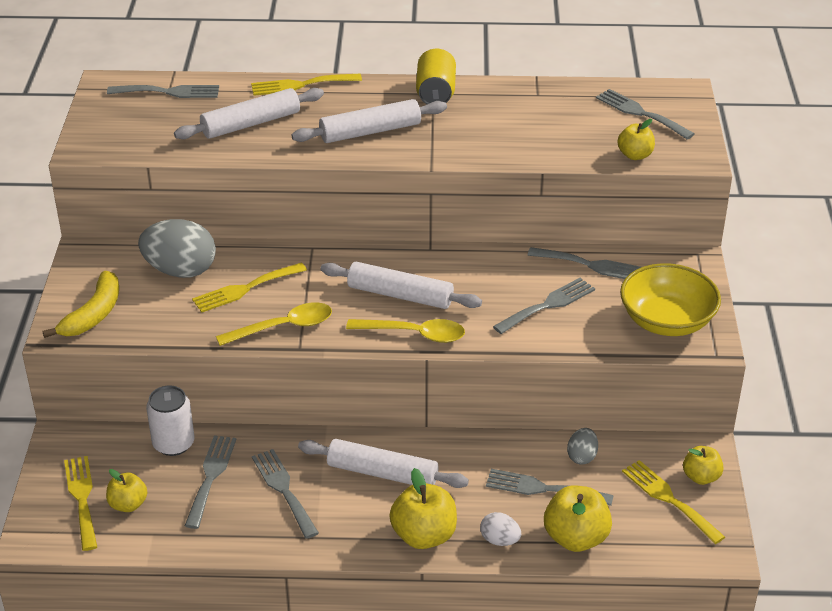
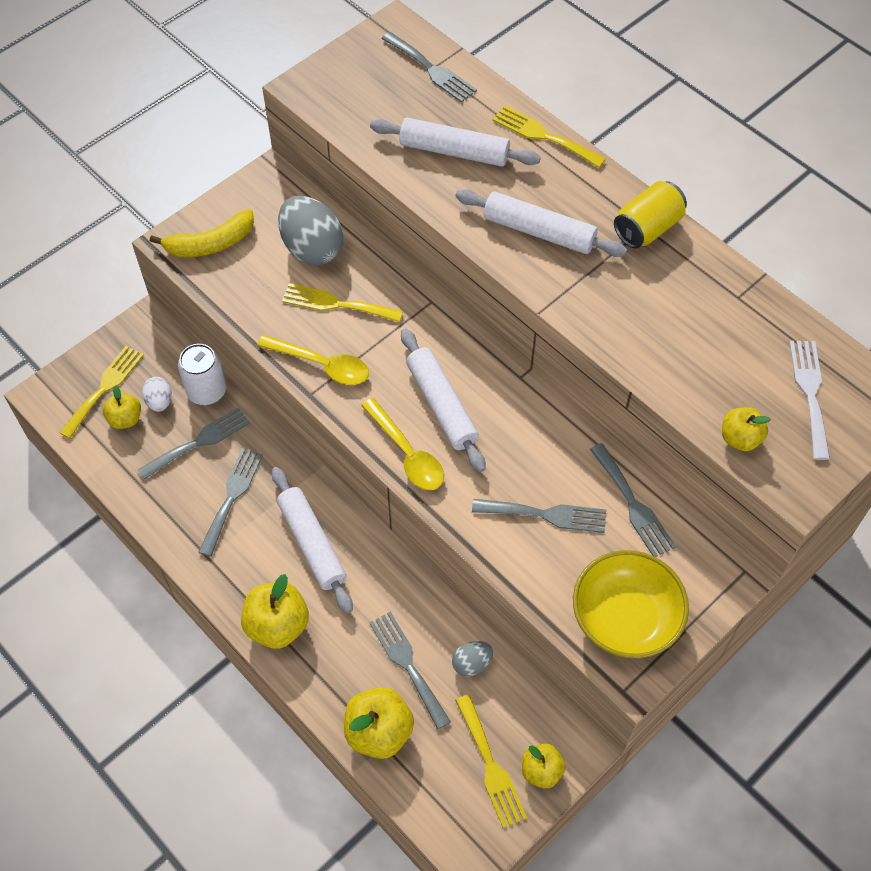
camera: 45 degrees right, 20 degrees up
(499, 540) = (323, 680): white egg -> white egg (159, 401)
(640, 113) = (810, 393): grey fork -> white fork
(669, 499) = (490, 766): yellow fork -> yellow fork turned 150 degrees clockwise

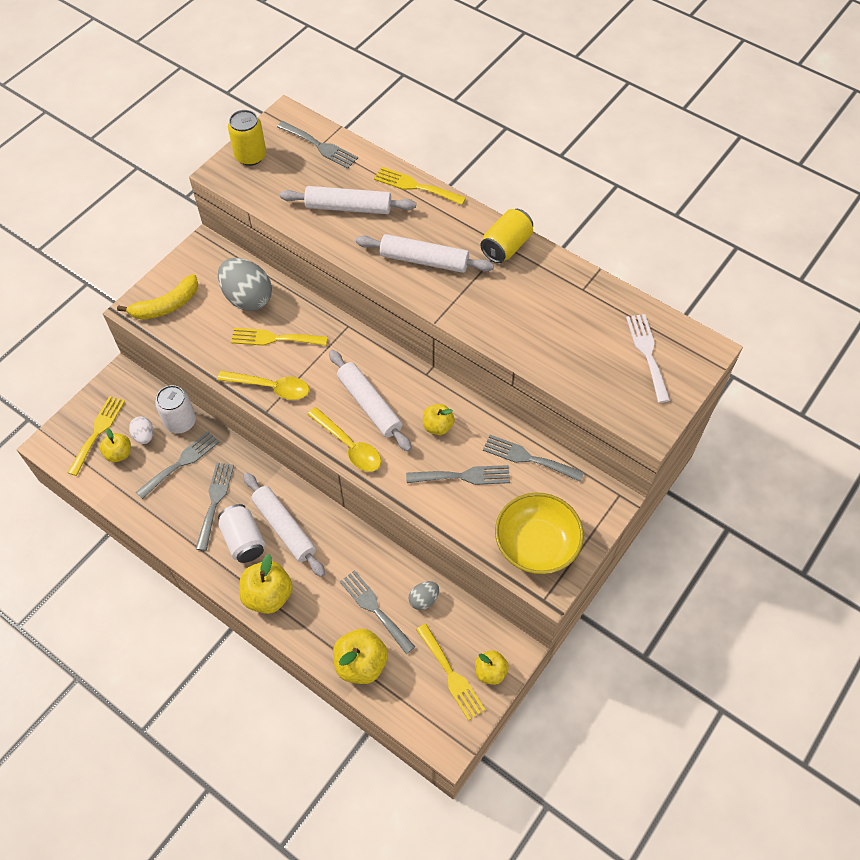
camera: 10 degrees left, 0 degrees up
(259, 551) = (243, 540): none -> white can
(343, 71) = (250, 156): none -> yellow can
(633, 504) = (528, 458): grey fork -> grey fork turned 150 degrees clockwise
(740, 438) = (601, 395): yellow apple -> yellow apple (438, 426)

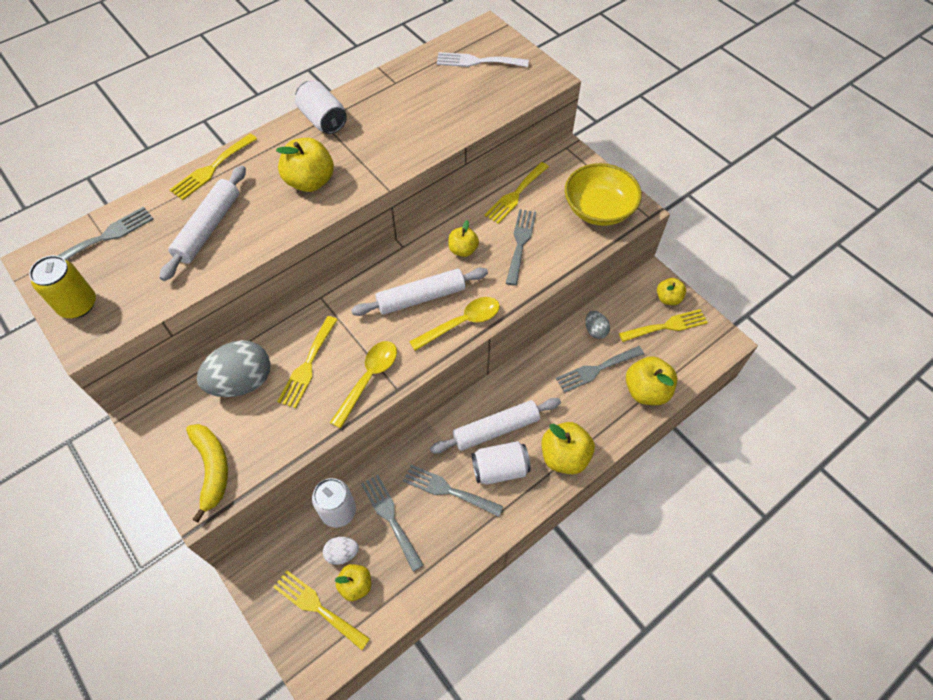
camera: 75 degrees left, 0 degrees up
(424, 260) = (310, 181): white rolling pin -> yellow apple
(506, 246) = (323, 120): yellow can -> white can
(528, 458) = (515, 195): grey fork -> yellow fork

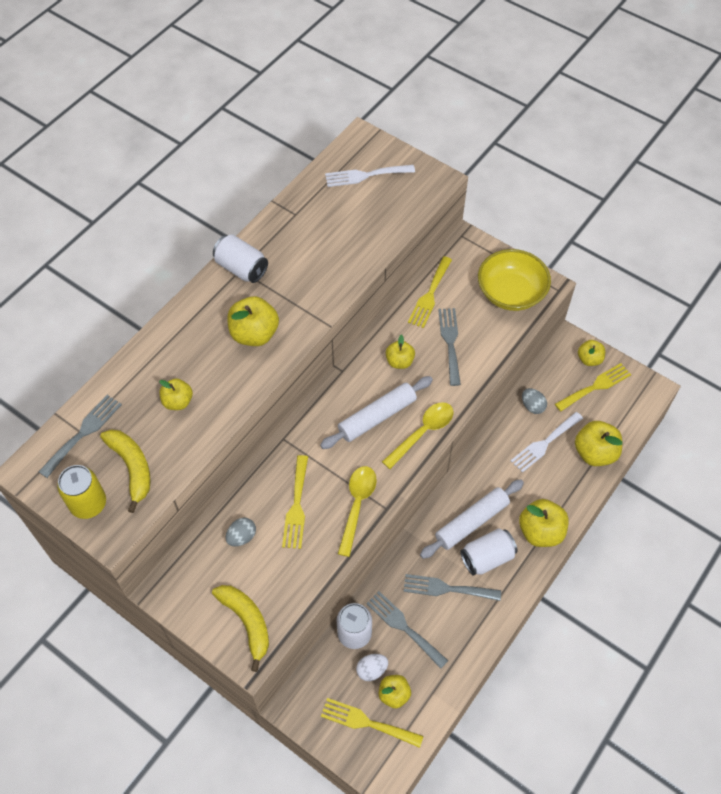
camera: 15 degrees left, 0 degrees up
(136, 280) = (132, 468): none -> yellow banana
(208, 228) = (178, 401): white rolling pin -> yellow apple
(211, 169) = (155, 342): yellow fork -> none
(242, 382) = (242, 537): grey egg -> grey egg, size x0.50
(596, 370) = (544, 443): grey fork -> white fork

